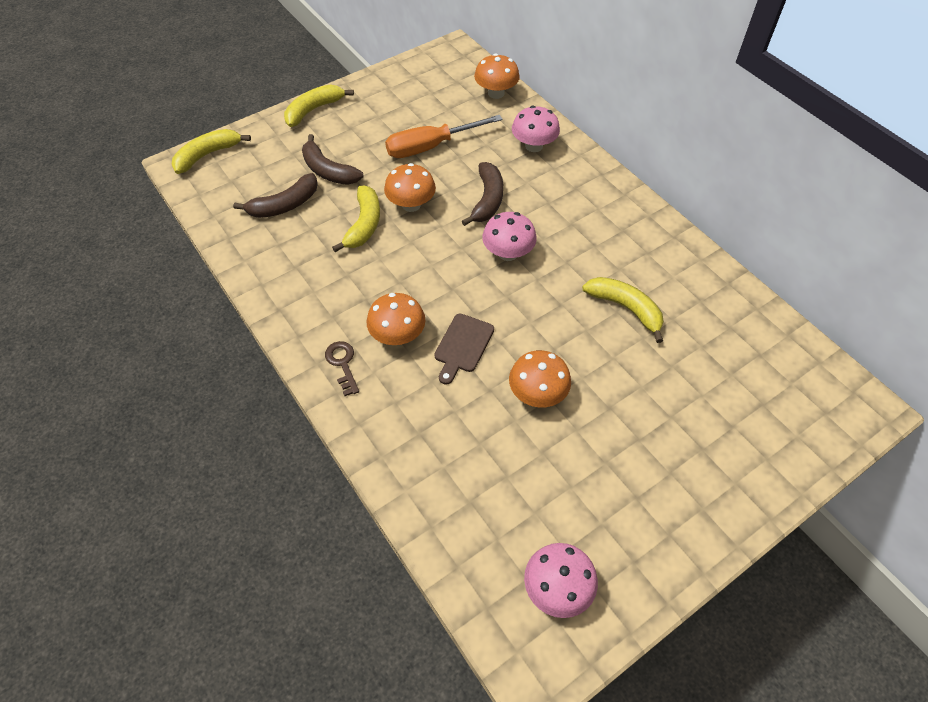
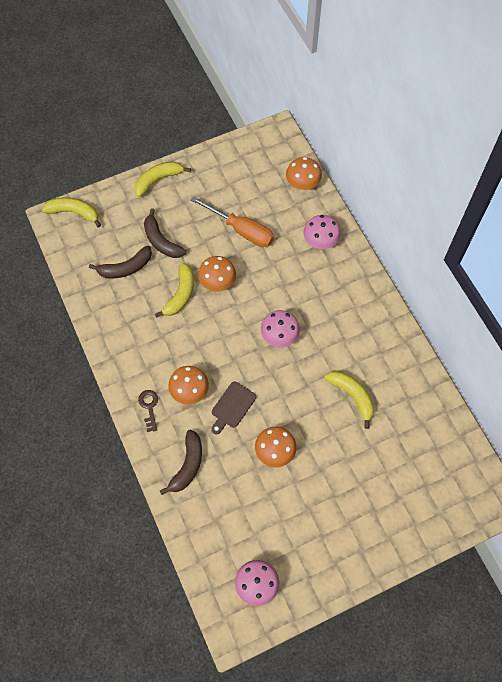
camera: 10 degrees right, 10 degrees up
(207, 155) = (74, 212): yellow banana -> yellow banana turned 45 degrees clockwise
(430, 147) = (241, 230): orange screwdriver -> orange screwdriver turned 135 degrees counterclockwise
(487, 200) = (274, 286): brown banana -> brown banana (187, 465)

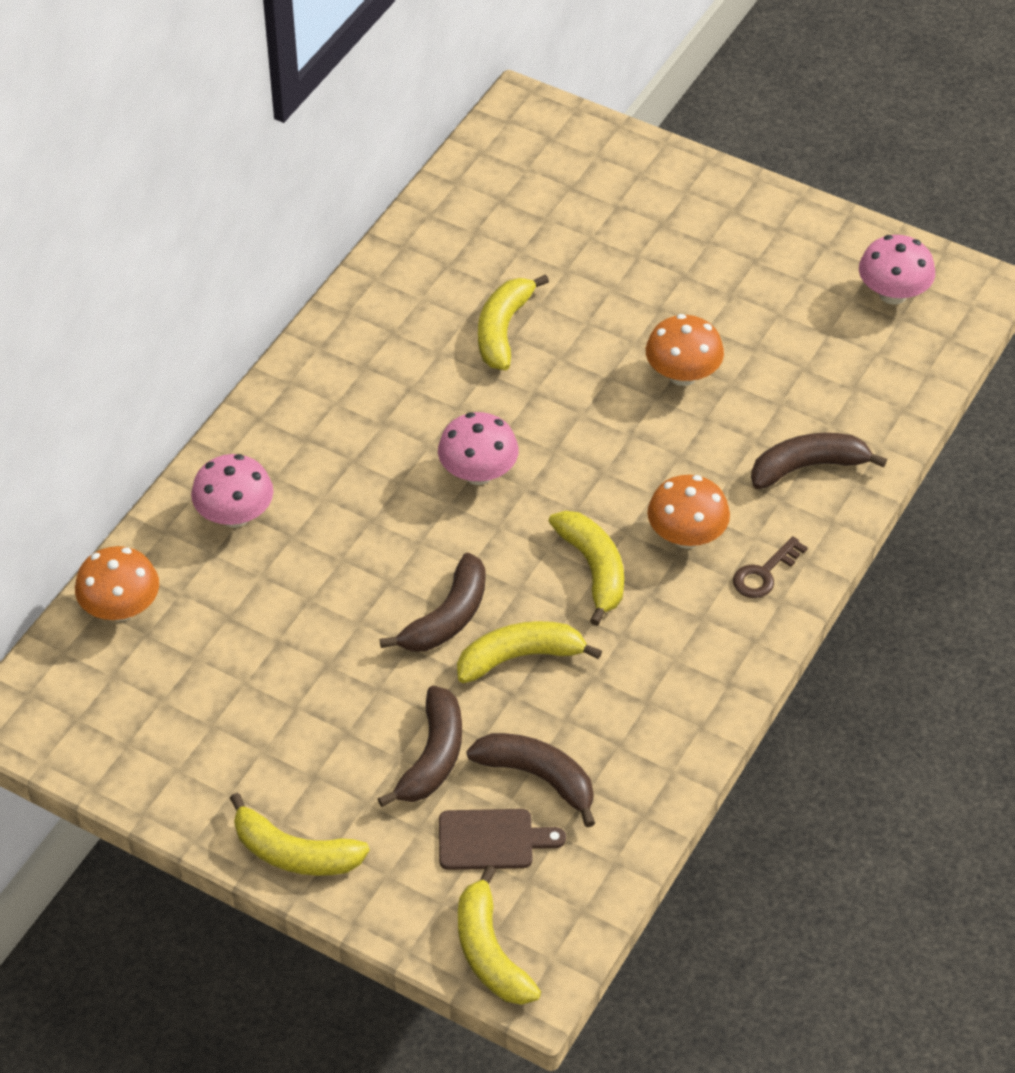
camera: 125 degrees left, 15 degrees down
(200, 346) = (593, 569): none -> yellow banana
(217, 282) = (447, 617): orange mushroom -> brown banana
(232, 406) = (660, 466): brown cutting board -> brown cutting board (491, 840)
(241, 230) = (305, 645): orange screwdriver -> none

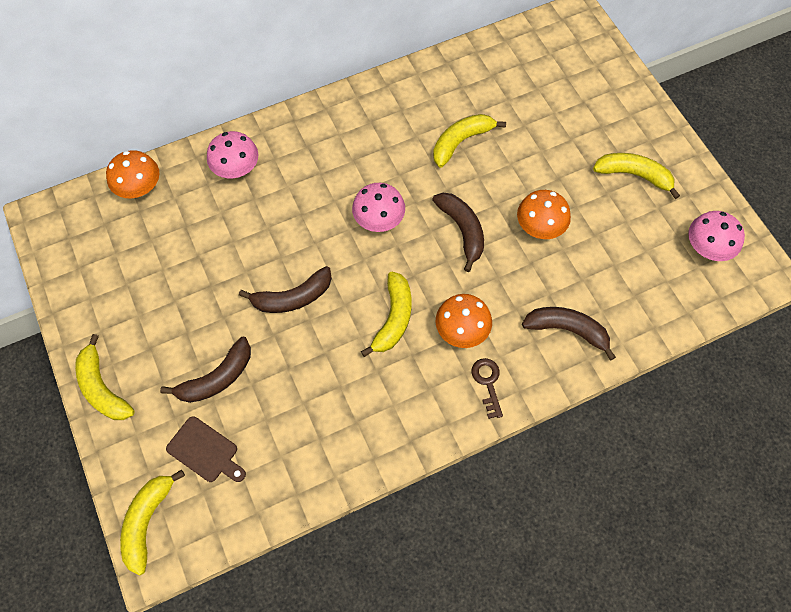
camera: 35 degrees right, 15 degrees up
(520, 657) = (311, 347): yellow banana -> yellow banana (634, 175)
(538, 777) = (260, 429): brown banana -> brown banana (462, 230)
(764, 573) = (487, 383): brown key -> brown key turned 90 degrees clockwise

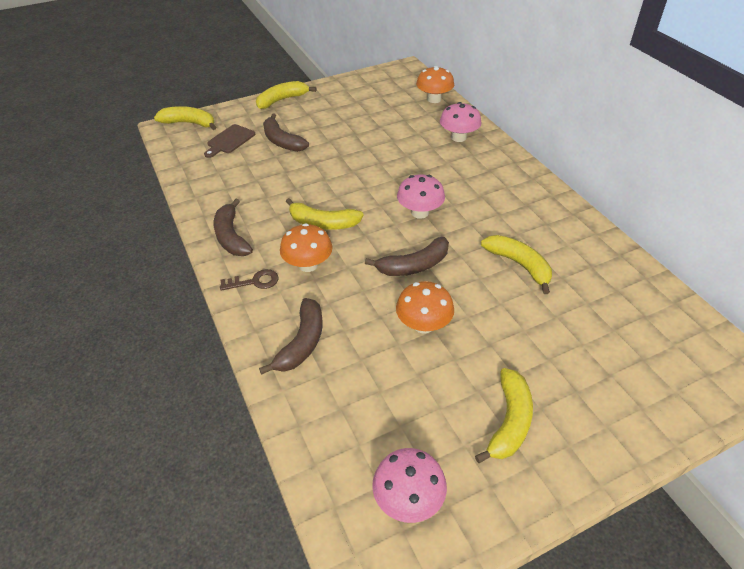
camera: 90 degrees right, 20 degrees down
(293, 297) = (344, 170): brown banana -> brown banana (231, 237)

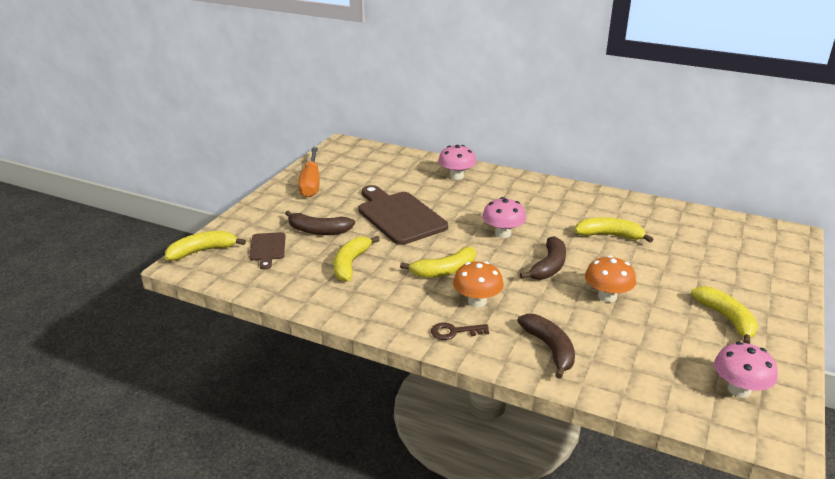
camera: 40 degrees left, 15 degrees down
(231, 237) = (386, 313): brown banana -> none
(254, 282) = (454, 332): brown key -> brown key turned 135 degrees counterclockwise
(282, 100) = (268, 201): yellow banana -> yellow banana (350, 264)
(332, 96) = (311, 183): none -> orange screwdriver
(357, 155) = (399, 216): none -> brown cutting board
(434, 99) = (399, 157): orange mushroom -> none

